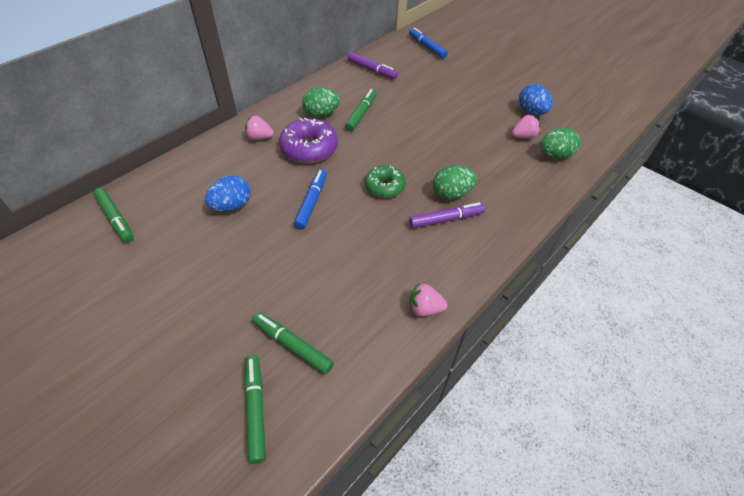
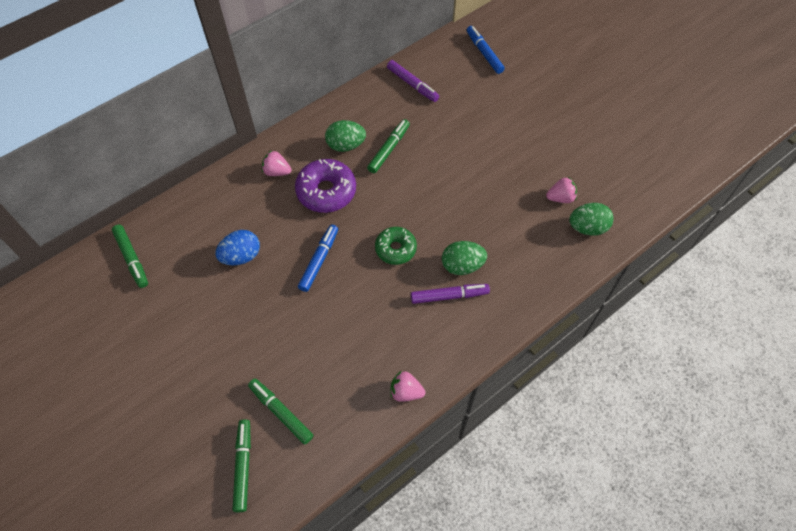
camera: 10 degrees right, 10 degrees up
(531, 112) = (580, 164): blue egg -> none

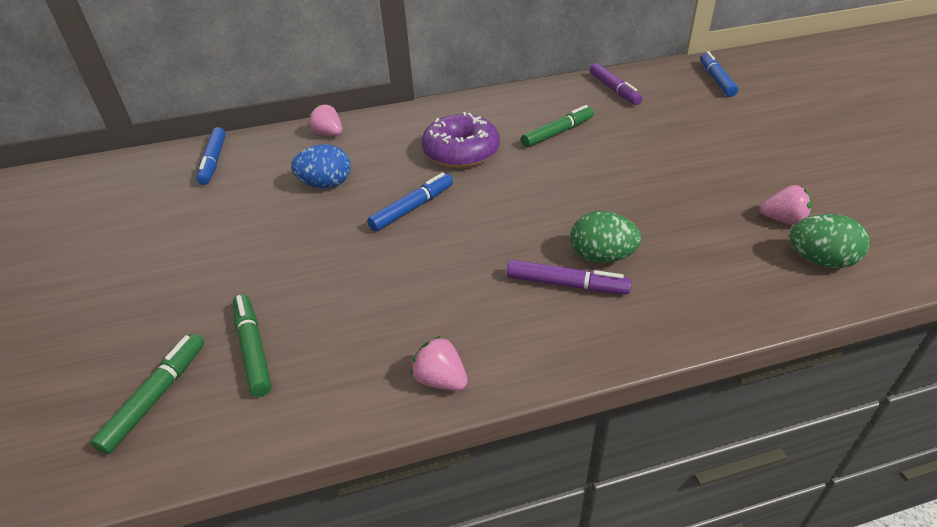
camera: 25 degrees right, 20 degrees down
(132, 258) = (213, 161): green marker -> blue marker
(277, 172) = (416, 127): pink strawberry -> pink strawberry (329, 134)
(346, 145) = (507, 121): green egg -> none
(395, 249) = (516, 219): green donut -> none

